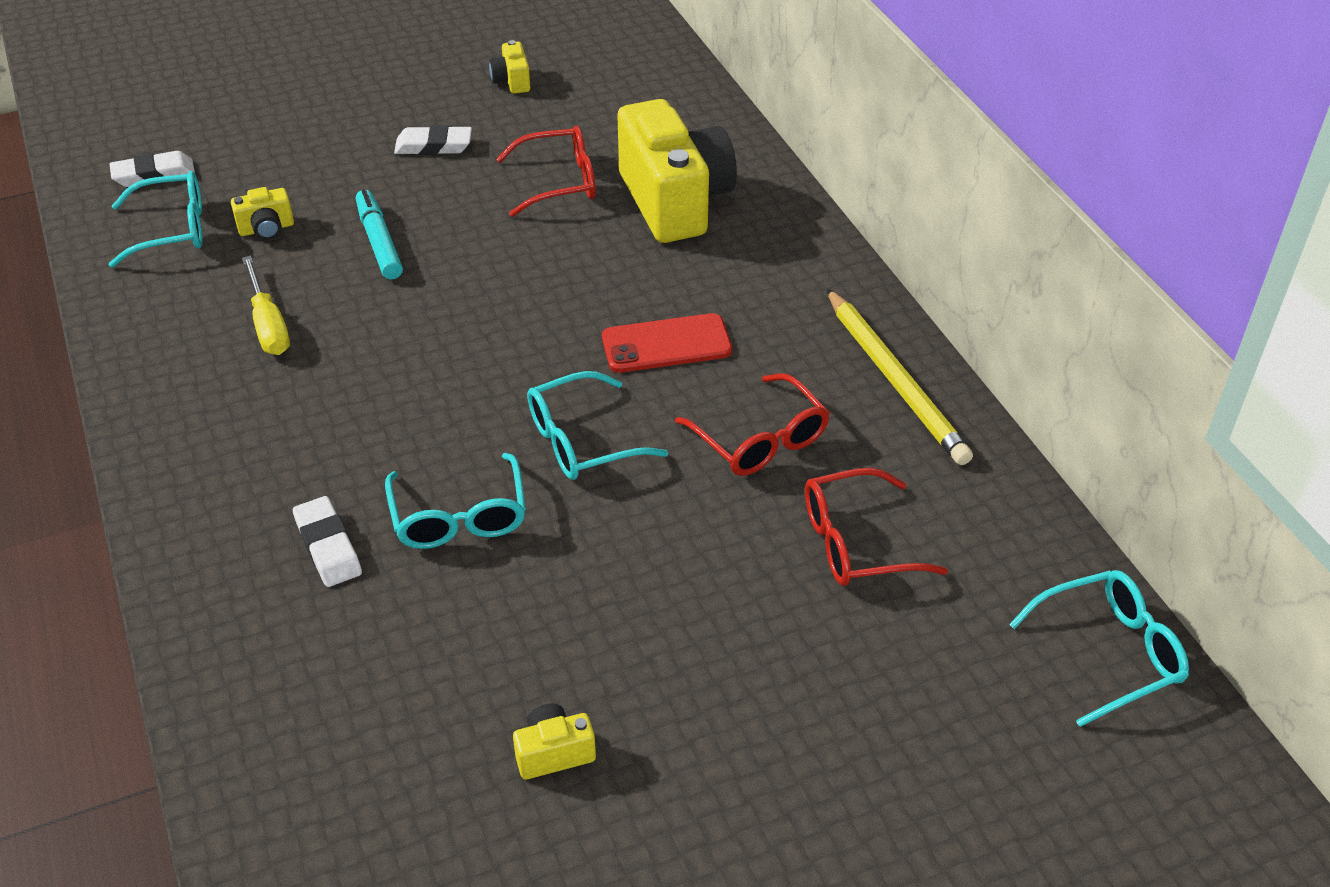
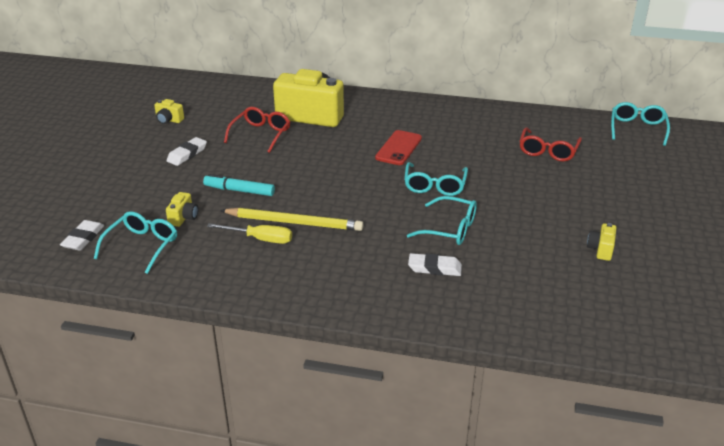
camera: 55 degrees left, 10 degrees down
(760, 440) = (476, 149): red glasses -> none
(895, 380) = (472, 113): yellow pencil -> yellow pencil (294, 222)

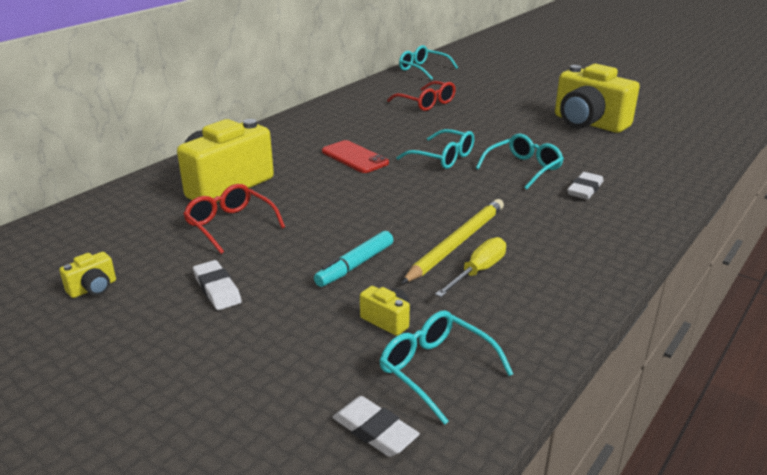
camera: 65 degrees left, 5 degrees down
(601, 249) = (588, 123): yellow camera -> yellow camera, size x2.43

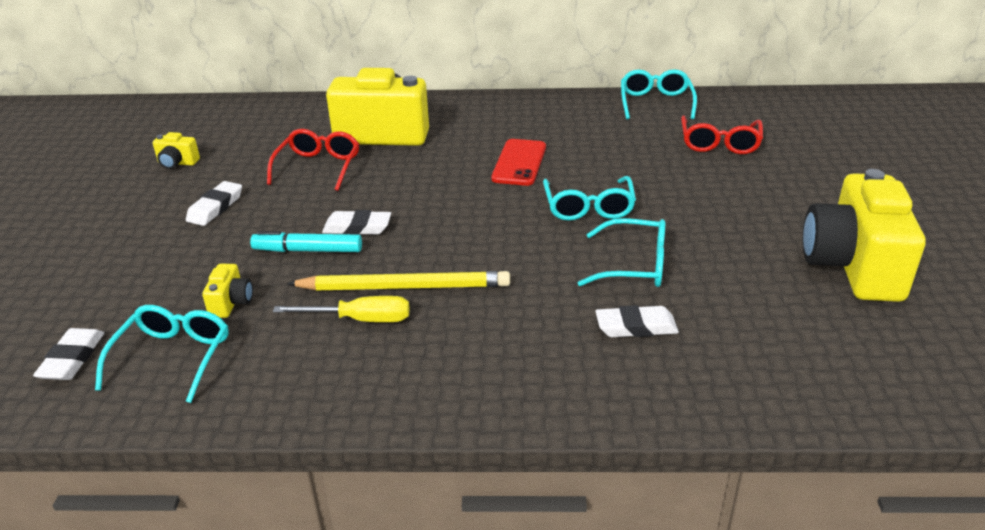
camera: 55 degrees right, 5 degrees up
(351, 236) = (357, 227): none -> white eraser
(423, 69) = (817, 103): turquoise glasses -> turquoise glasses (655, 103)

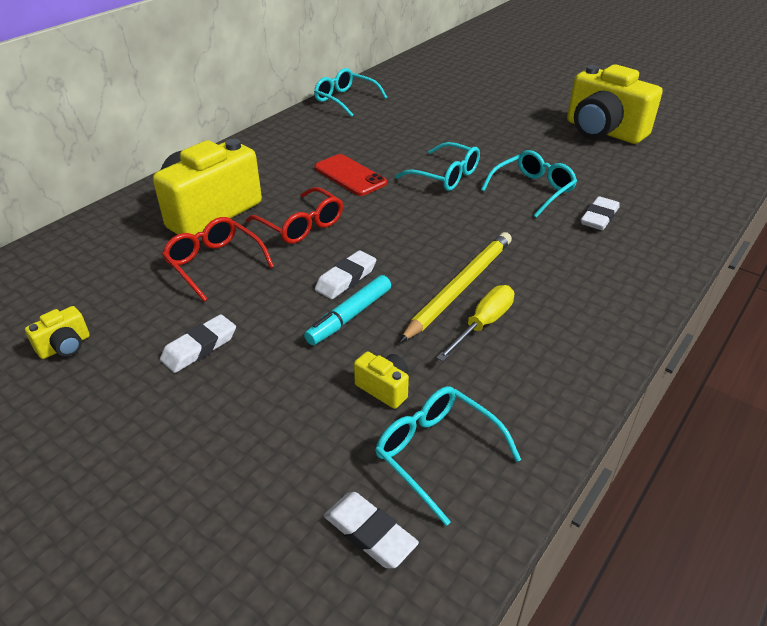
camera: 55 degrees left, 5 degrees up
(215, 207) = (199, 347): white eraser -> white eraser turned 75 degrees clockwise
(719, 143) = (428, 105): red glasses -> red glasses (301, 225)

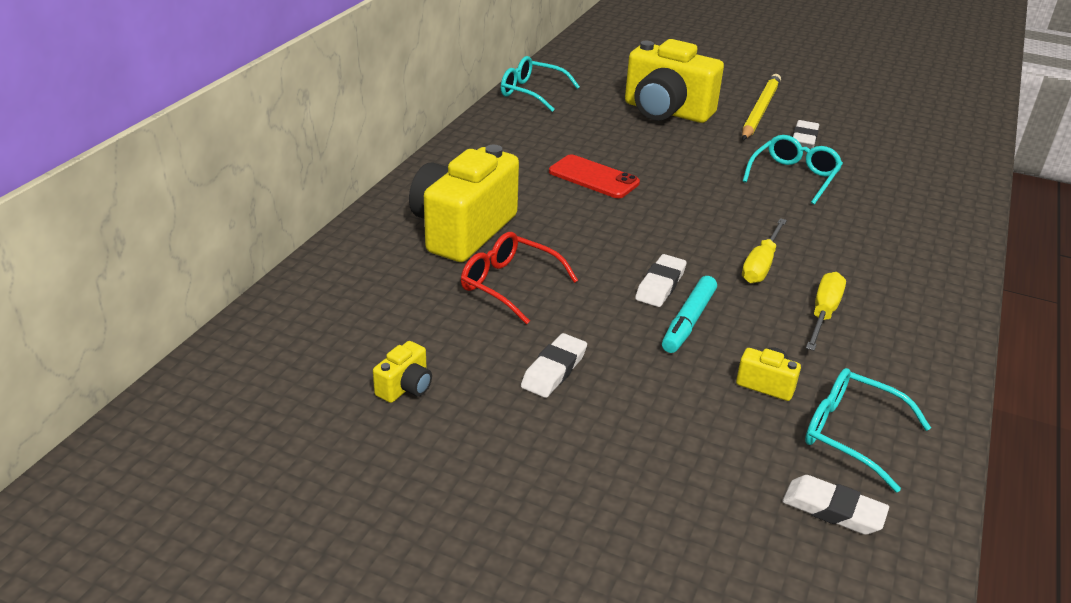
camera: 15 degrees left, 5 degrees down
(301, 225) = (576, 235): red glasses -> none
(445, 176) = (696, 170): turquoise glasses -> none
(451, 270) = (761, 265): none -> yellow screwdriver
(459, 287) = (779, 281): yellow pencil -> yellow pencil (760, 110)
(599, 217) = (874, 199): white eraser -> white eraser (804, 139)
(603, 131) = (829, 110): yellow camera -> yellow camera (666, 112)

